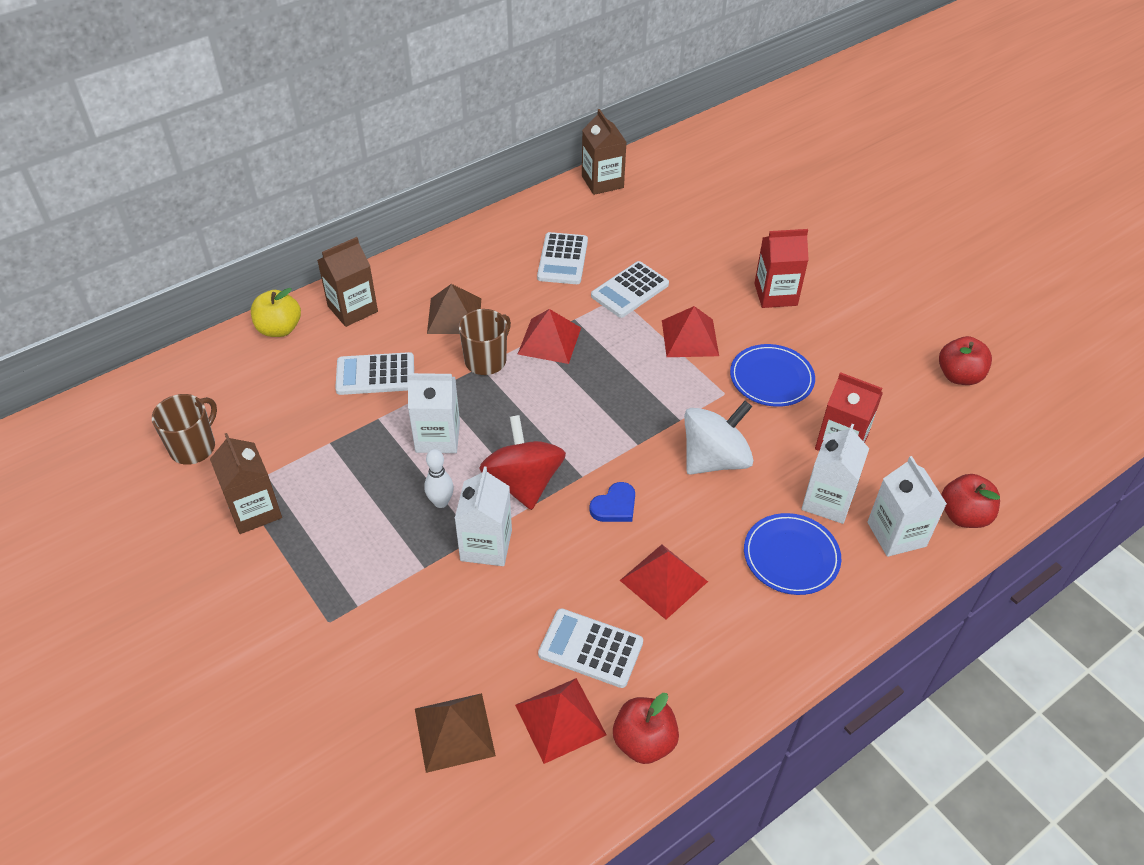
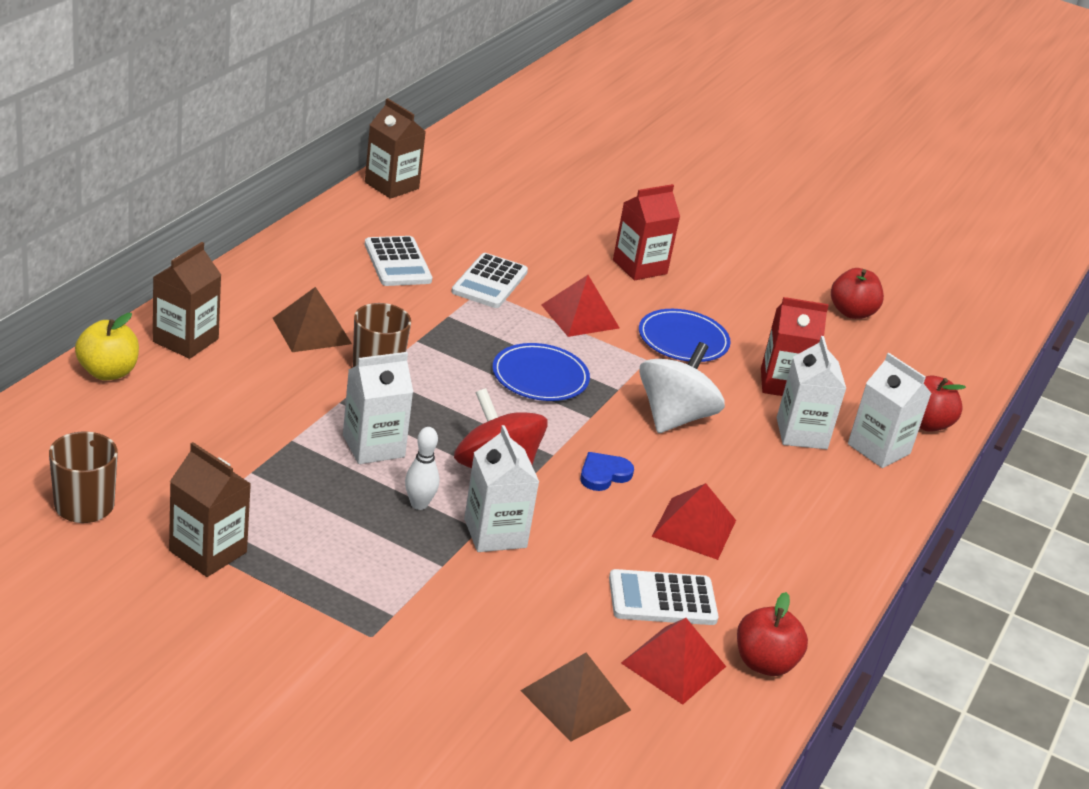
camera: 30 degrees left, 15 degrees down
(375, 375) = (259, 399): white calculator -> none
(549, 340) = (435, 339): red pyramid -> none
(614, 506) = (603, 474): blue heart -> blue heart turned 150 degrees counterclockwise
(791, 556) = (798, 484): blue plate -> blue plate (540, 376)

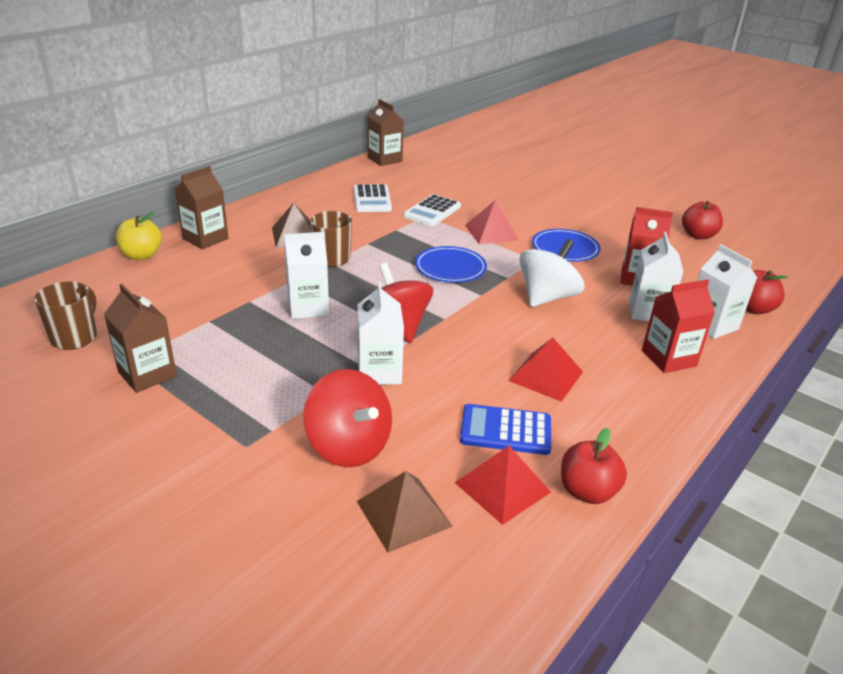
camera: 15 degrees right, 0 degrees up
(419, 504) = (326, 348): white bowling pin -> none
(490, 628) = (349, 446): none -> red spinning top
(603, 474) = (480, 333): blue heart -> none
(639, 267) = (543, 205): red carton -> red carton (668, 358)
(662, 599) = (505, 430): white calculator -> blue calculator

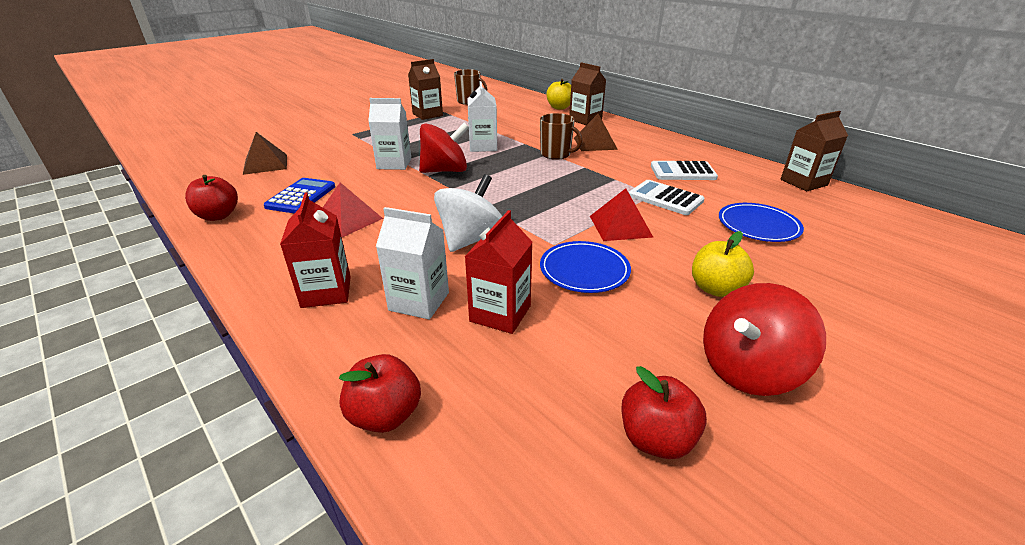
camera: 100 degrees right, 0 degrees up
(349, 446) = (330, 154): red spinning top -> red spinning top (748, 369)
(450, 267) = (537, 197): blue plate -> blue plate (758, 225)
(502, 487) = (254, 190): red pyramid -> none
(547, 297) = (471, 239): white spinning top -> white spinning top turned 105 degrees counterclockwise
(560, 208) = (715, 288): none -> yellow apple
(712, 325) = (367, 349): white carton -> none

